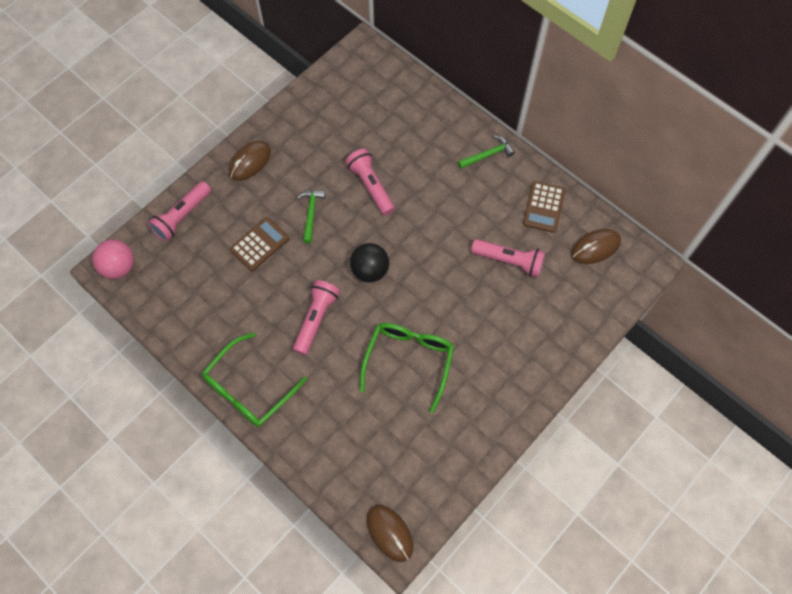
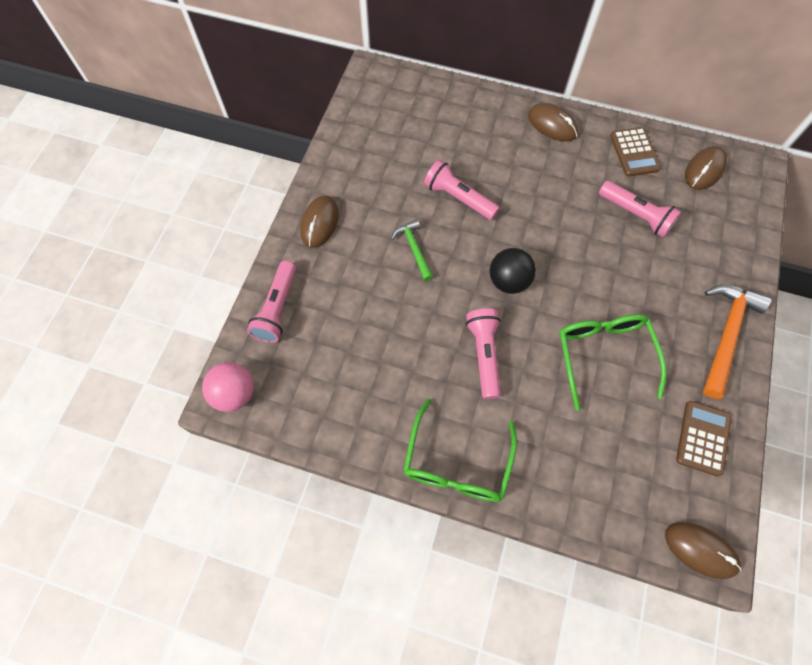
camera: 25 degrees left, 0 degrees up
(259, 244) = (378, 302): brown calculator -> brown calculator (702, 438)
(487, 155) = (552, 125): green hammer -> brown mouse
(509, 261) = (635, 215): pink flashlight -> pink flashlight turned 45 degrees clockwise
(519, 389) = (725, 334): none -> orange hammer

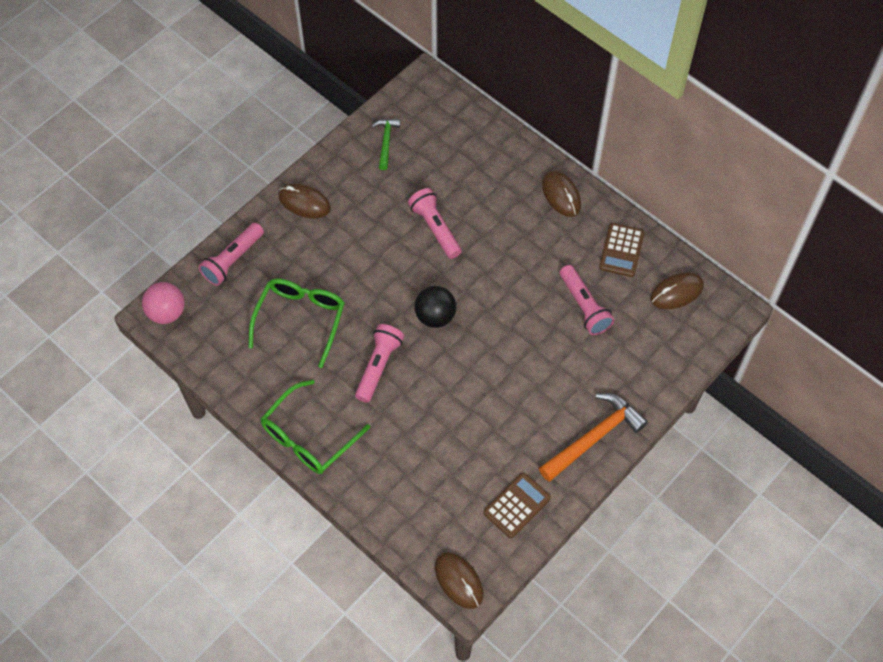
camera: 25 degrees right, 5 degrees down
(319, 223) = (304, 203): brown mouse -> brown mouse turned 75 degrees clockwise
(414, 249) = (371, 257): green hammer -> green hammer (386, 142)
(604, 355) = (477, 409): green glasses -> green glasses (300, 319)

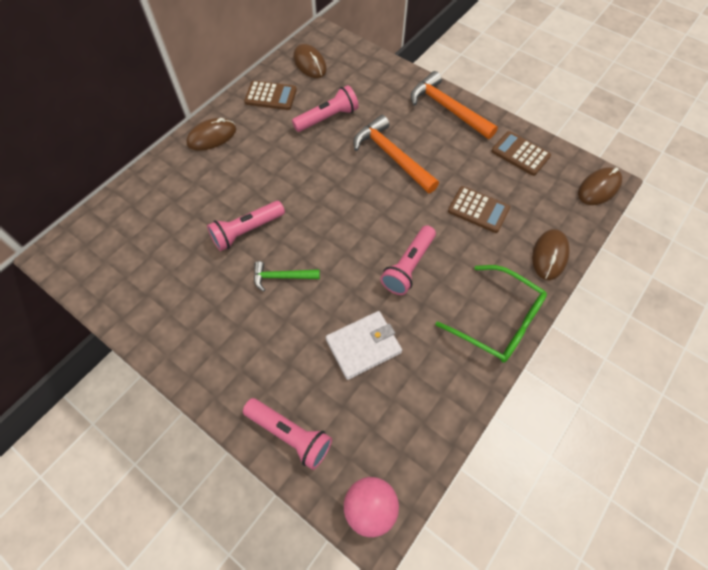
camera: 95 degrees left, 0 degrees up
(300, 319) = (363, 346): green glasses -> white wallet
(304, 203) = (210, 362): brown mouse -> brown mouse (549, 255)
(378, 366) = (408, 266): pink flashlight -> pink flashlight turned 75 degrees counterclockwise
(386, 142) = (132, 285): green hammer -> green hammer (282, 277)
(435, 316) = (347, 223): black ball -> none
(440, 444) = (478, 210): none -> brown calculator
(522, 367) = (392, 156): none -> orange hammer

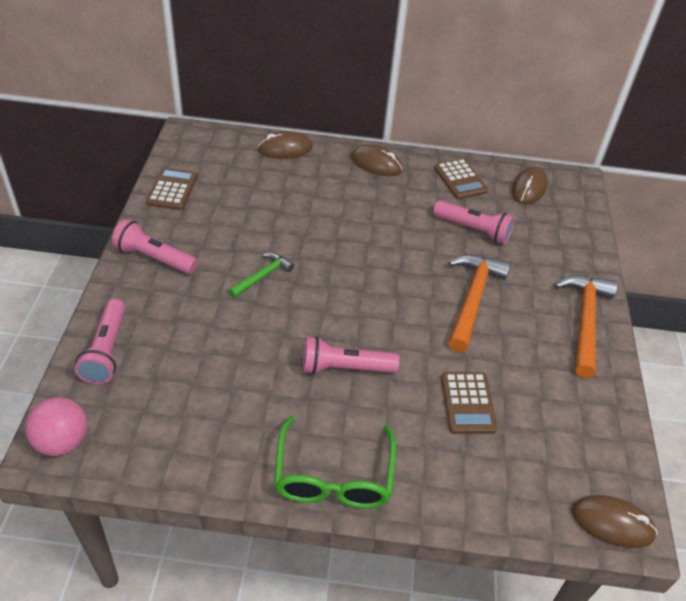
camera: 55 degrees right, 15 degrees down
(247, 231) = (294, 231): pink flashlight -> pink flashlight (154, 258)
(282, 277) = (262, 276): green hammer -> green hammer turned 75 degrees clockwise
(363, 346) = (228, 368): white wallet -> none
(520, 154) = (586, 416): brown calculator -> brown calculator (172, 189)
(549, 255) = (461, 499): brown mouse -> brown mouse (285, 149)

